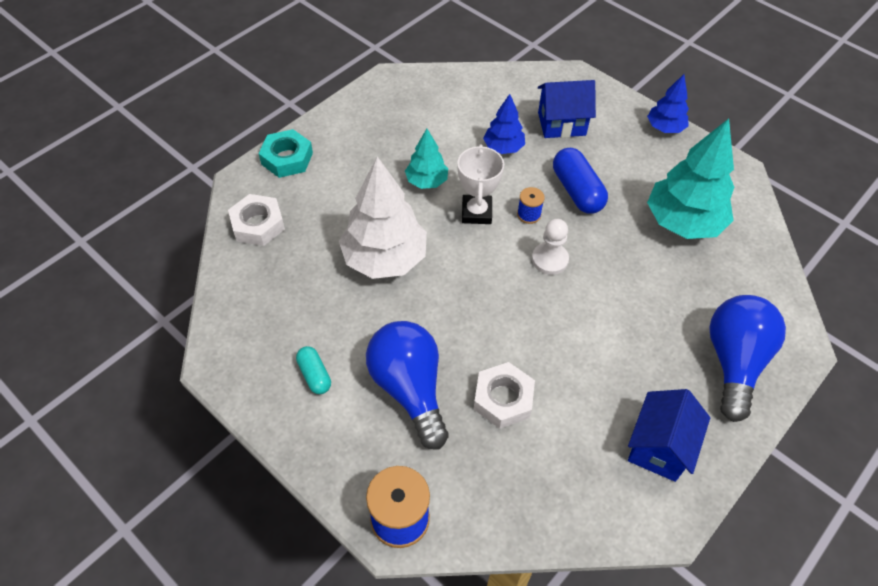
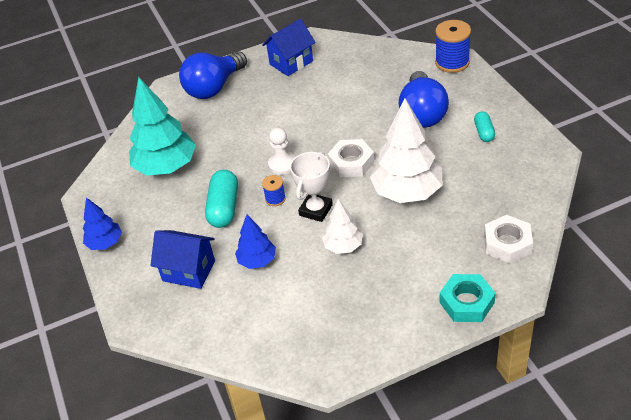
camera: 150 degrees left, 10 degrees down
(427, 181) = (343, 246): turquoise tree -> white tree
(503, 399) = (366, 98): white nut -> white nut (351, 163)
(577, 191) = (224, 208): blue capsule -> turquoise capsule

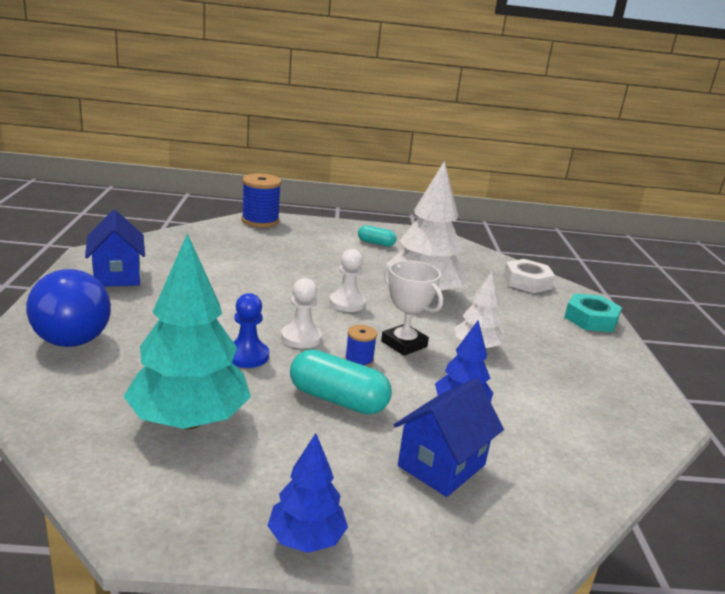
camera: 75 degrees left, 20 degrees down
(242, 155) = (247, 356): none -> blue pawn
(351, 163) = (347, 303): white nut -> white pawn
(422, 113) = (315, 253): blue light bulb -> none

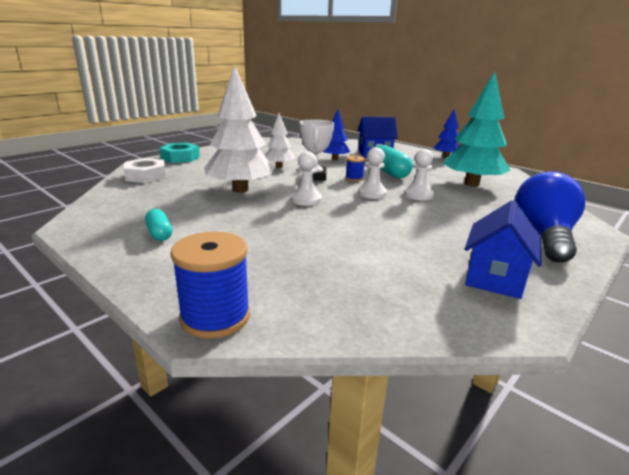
camera: 135 degrees left, 0 degrees up
(247, 356) = (418, 195): blue pawn -> white pawn

